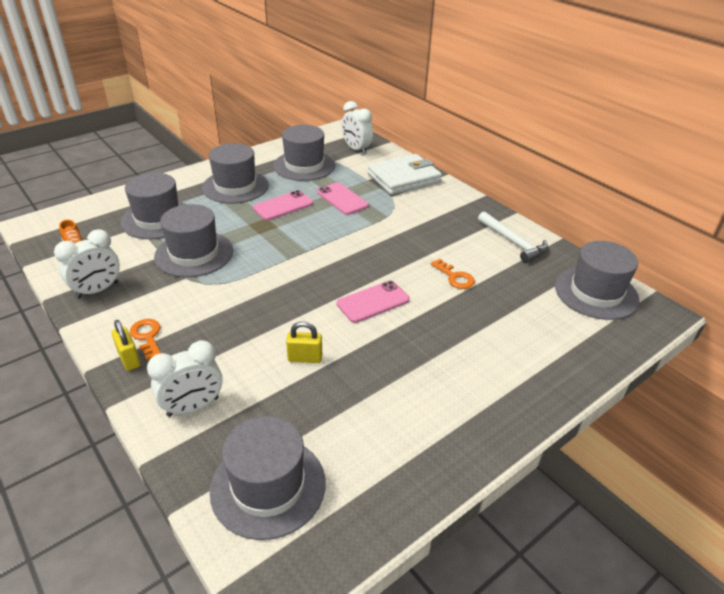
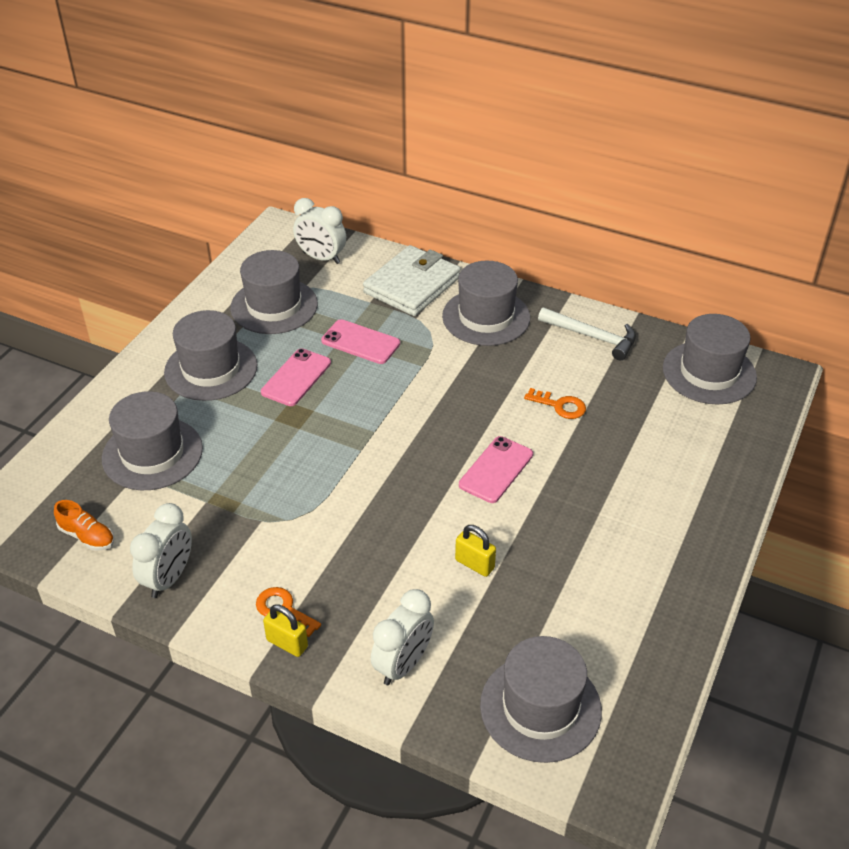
camera: 25 degrees left, 5 degrees up
(194, 254) = (243, 485): grey hat -> grey hat (486, 317)
(305, 358) = (474, 564): yellow padlock -> yellow padlock turned 60 degrees clockwise

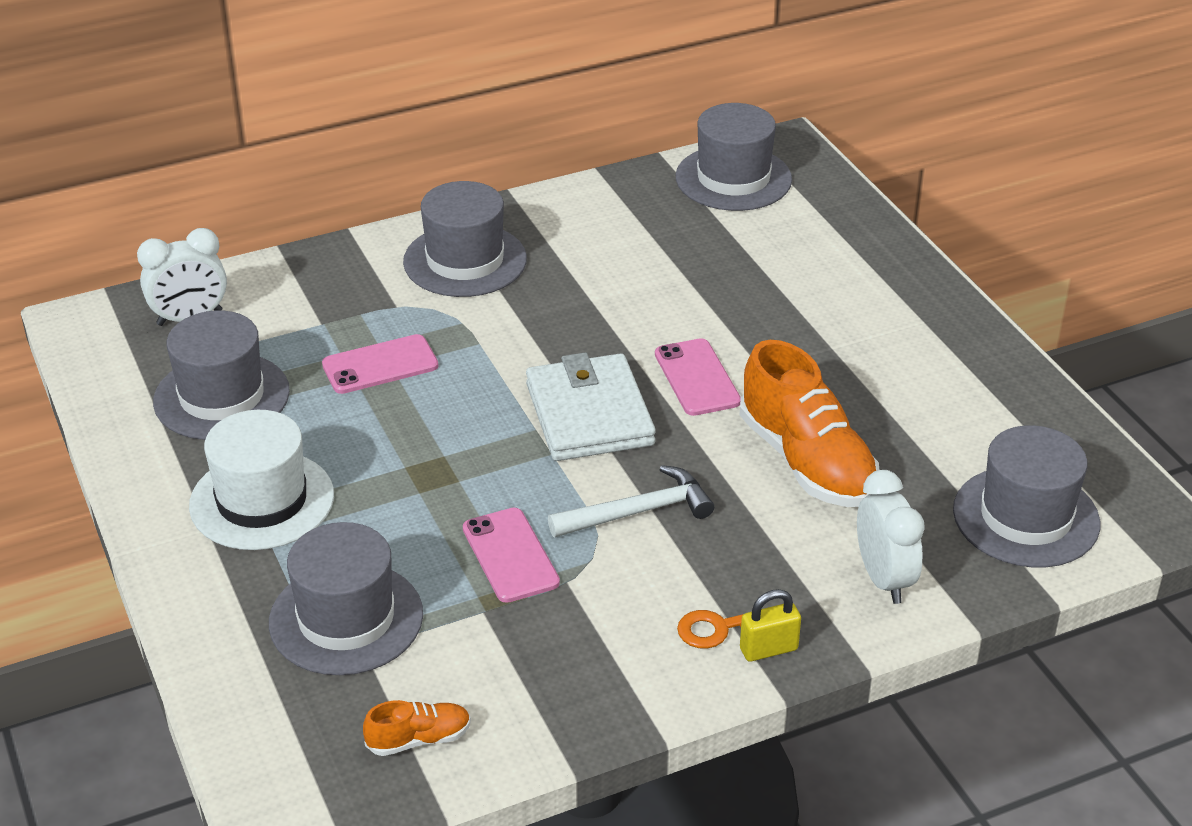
camera: 50 degrees left, 5 degrees down
(169, 578) = (570, 698): white clock -> none
(211, 369) = (262, 500): grey hat -> white hat
(296, 378) = (372, 441): pink phone -> pink phone (510, 555)
(412, 285) = (339, 280): white wallet -> white wallet (589, 414)
(474, 564) = (806, 461): yellow padlock -> orange shoe
(560, 405) = (660, 288): orange key -> none
(592, 337) = (591, 214): white hammer -> white hammer (638, 512)

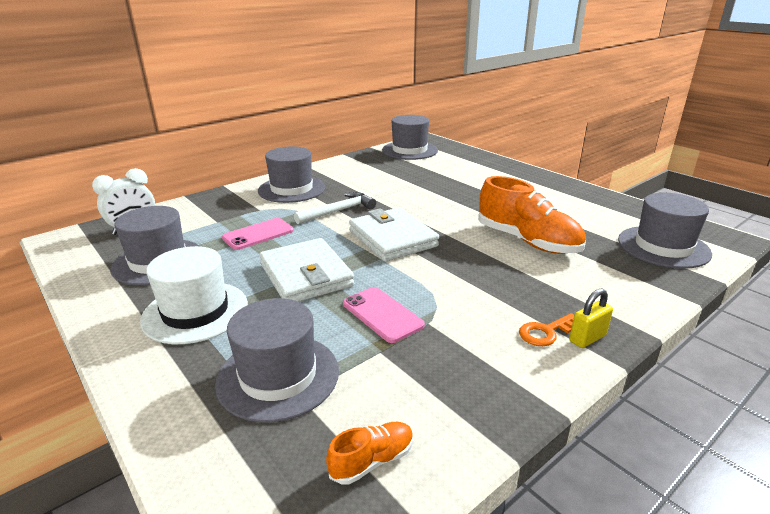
camera: 15 degrees left, 10 degrees down
(428, 465) = (306, 275): none -> white wallet
(638, 512) = (450, 278): white hammer -> white hammer (339, 211)
(697, 378) = (442, 216): pink phone -> none
(883, 579) = (619, 287): white clock -> none

